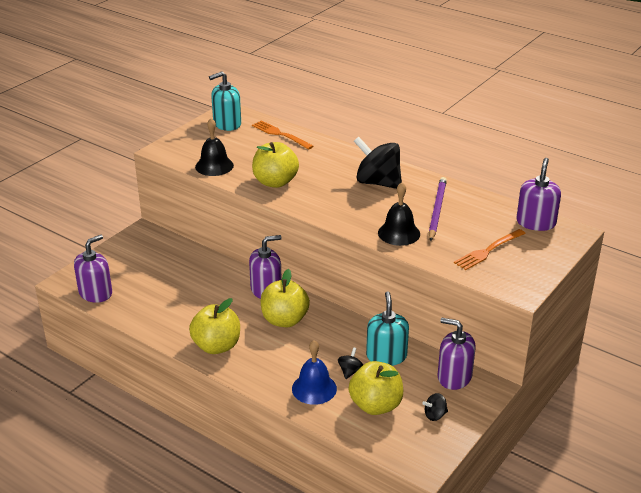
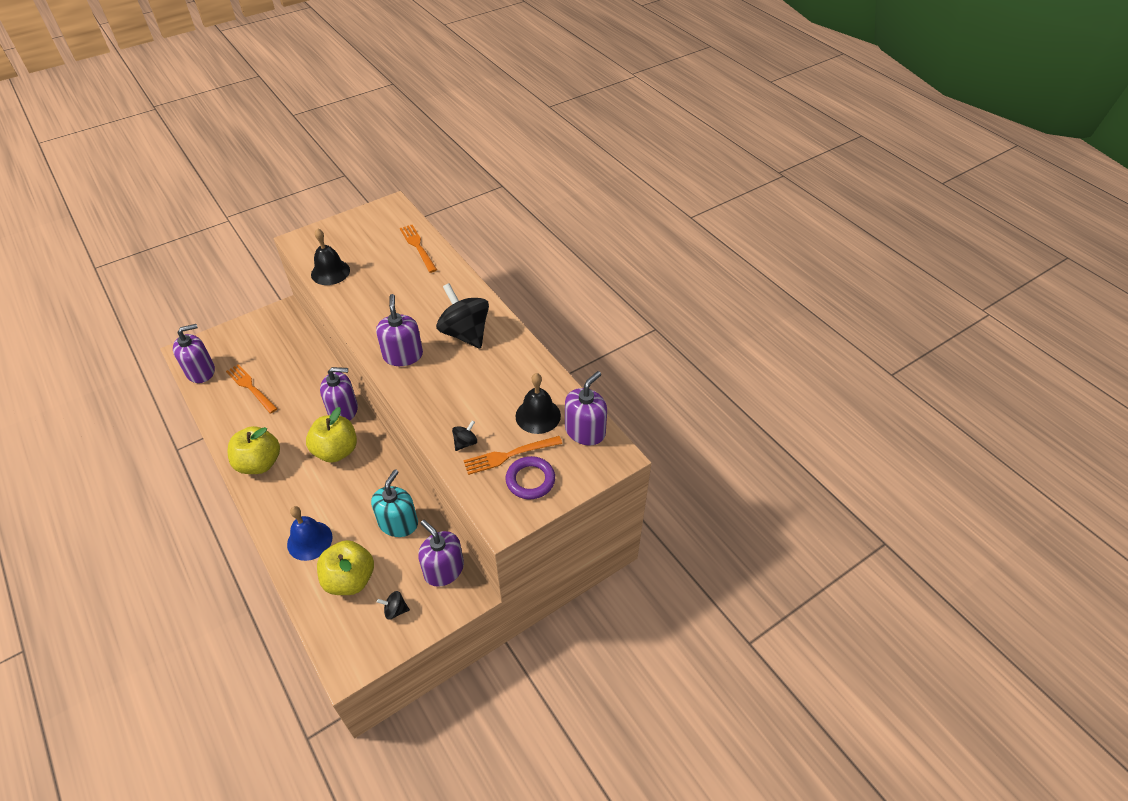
camera: 20 degrees right, 15 degrees up
(158, 294) = (250, 387): none -> orange fork
(227, 124) = (379, 221): turquoise soap dispenser -> none
(275, 182) = (370, 307): yellow apple -> none
(336, 207) = (403, 355): none -> purple soap dispenser
(350, 371) = (354, 531): black spinning top -> black spinning top (465, 443)
(399, 233) = (438, 406): black bell -> black bell (538, 415)
(437, 210) = (497, 386): purple pencil -> none
(520, 262) = (530, 480): none -> purple ring

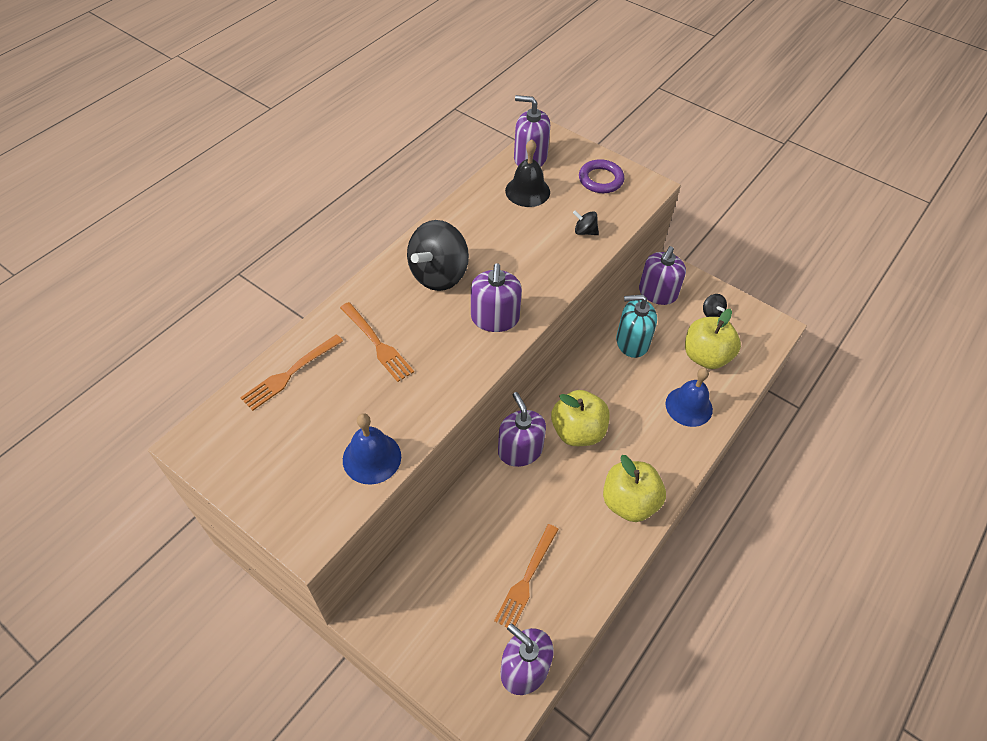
camera: 110 degrees left, 5 degrees up
(330, 272) = (372, 458): black bell -> blue bell
(403, 355) = (495, 318): purple soap dispenser -> purple soap dispenser turned 60 degrees counterclockwise
(509, 455) = (583, 199): orange fork -> orange fork (377, 344)

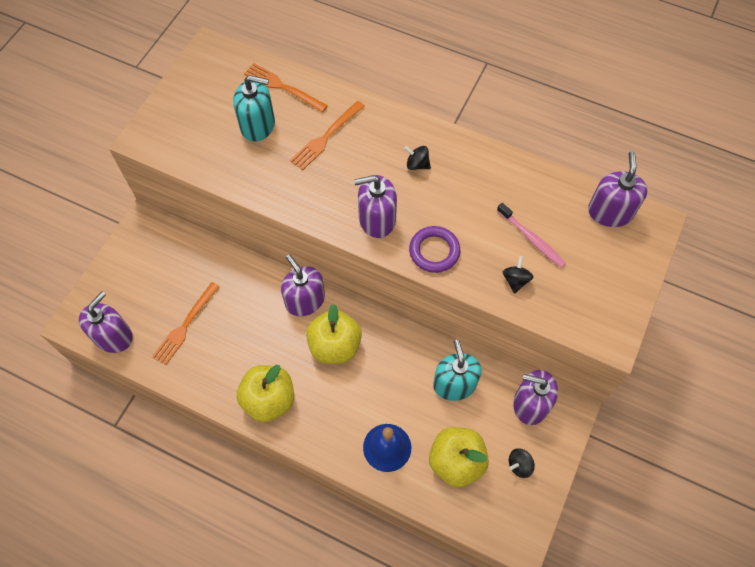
camera: 80 degrees right, 10 degrees up
(336, 406) = (258, 125): none -> turquoise soap dispenser
(372, 458) = (214, 161): blue bell -> none
(439, 275) = (417, 164): black spinning top -> black spinning top, size x0.44
(520, 450) = (305, 300): purple soap dispenser -> purple soap dispenser turned 90 degrees counterclockwise
(526, 579) = (185, 326): orange fork -> orange fork turned 75 degrees counterclockwise
(527, 191) = (557, 218): black bell -> none
(545, 212) = (531, 239): none -> pink toothbrush
(600, 179) = (603, 286): purple ring -> purple ring (434, 251)

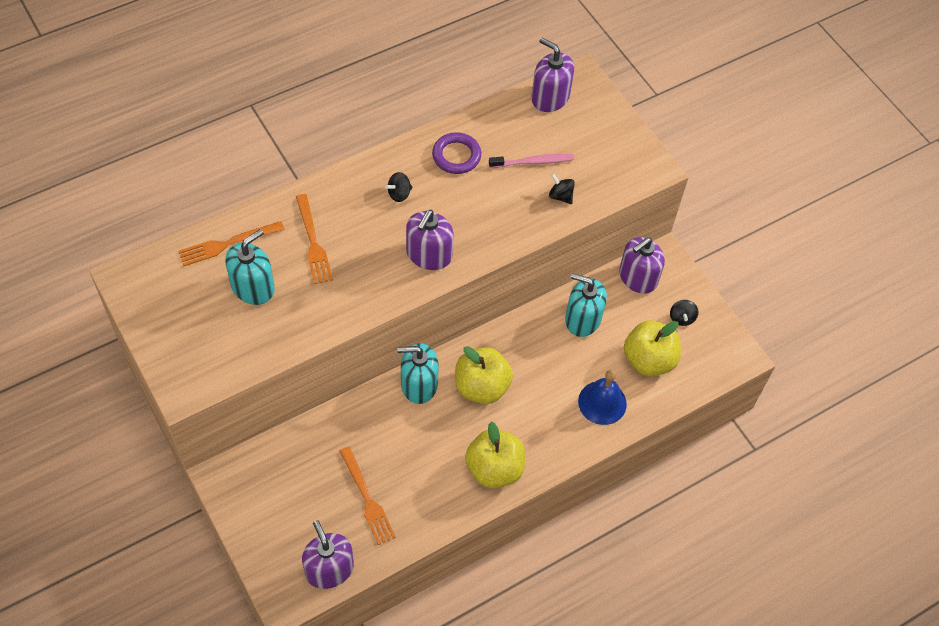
camera: 60 degrees left, 5 degrees down
(305, 300) = (419, 384): purple soap dispenser -> turquoise soap dispenser
(434, 251) = (492, 233): purple ring -> purple ring (456, 156)

